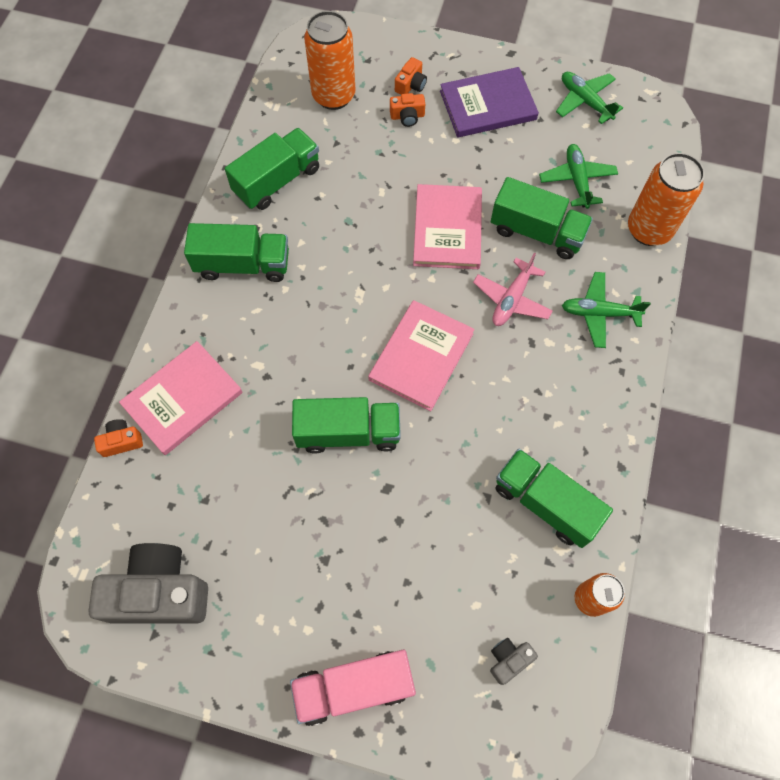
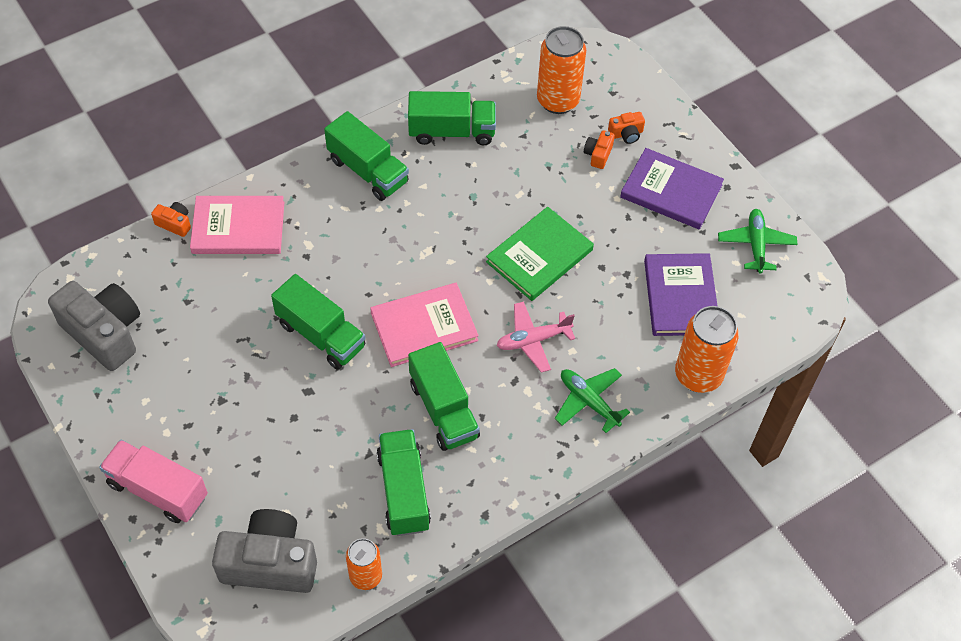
camera: 40 degrees right, 10 degrees down
(407, 116) = (598, 154): orange camera -> orange camera turned 75 degrees clockwise
(447, 229) = (539, 256): pink book -> green book
(509, 660) = (270, 563): grey camera -> grey camera, size x2.28
(536, 232) = (605, 309): green truck -> green truck (443, 410)
(577, 180) = (681, 297): green plane -> purple book

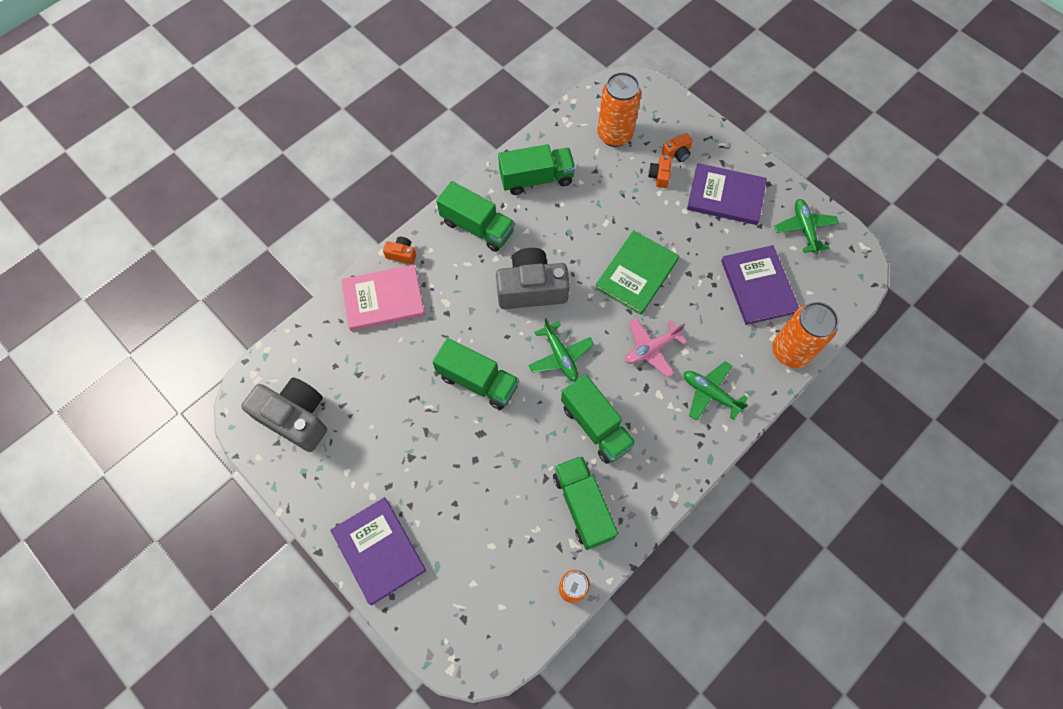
camera: 10 degrees left, 10 degrees up
(158, 490) = (379, 550): pink truck -> purple book
(174, 224) = (329, 306): orange camera -> orange camera (402, 254)
(270, 563) = (490, 595): grey camera -> grey camera (531, 289)
(424, 327) = (560, 356): pink book -> green plane

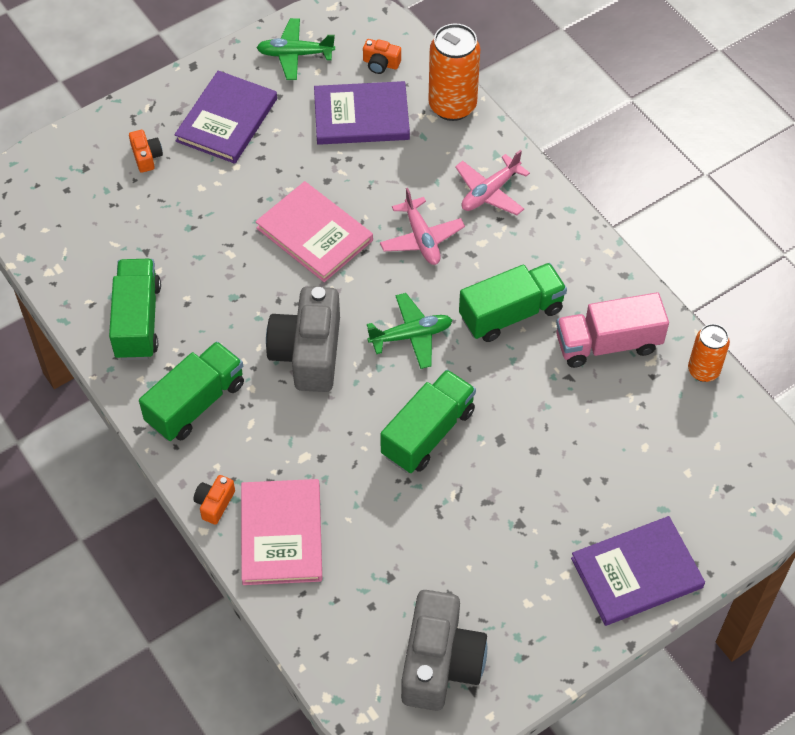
camera: 80 degrees left, 10 degrees down
(295, 418) = (440, 662): grey camera -> grey camera turned 150 degrees clockwise
(583, 505) = (608, 343): green truck -> pink truck
(614, 135) = (95, 219): orange can -> none
(636, 274) = (314, 234): green book -> pink book
(659, 176) = (175, 182): orange camera -> orange camera (381, 64)
(710, 393) = (490, 192): green plane -> pink plane

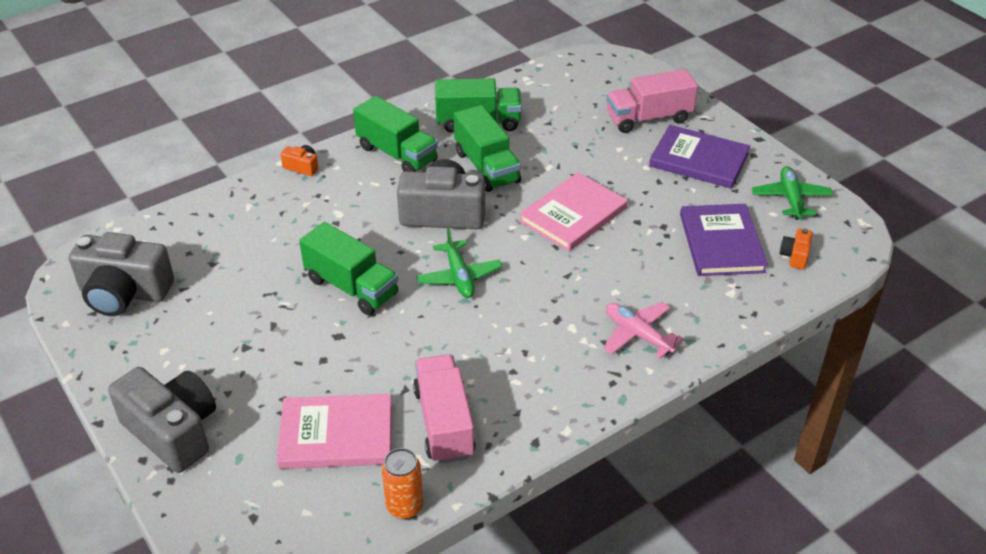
camera: 90 degrees right, 15 degrees down
(146, 157) = (648, 118): orange camera -> pink truck
(281, 534) = (267, 202): pink book -> pink book (336, 434)
(421, 238) = (573, 284): pink plane -> none
(452, 106) = (750, 308): orange can -> none
(511, 313) = (483, 347): green truck -> green truck (486, 167)
(636, 573) = (172, 431): purple book -> grey camera

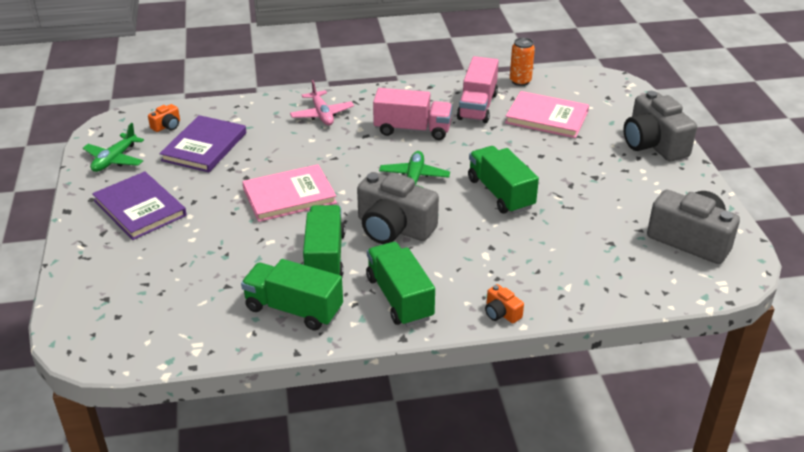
camera: 155 degrees left, 5 degrees down
(648, 118) = (131, 260): pink truck -> pink truck (412, 130)

